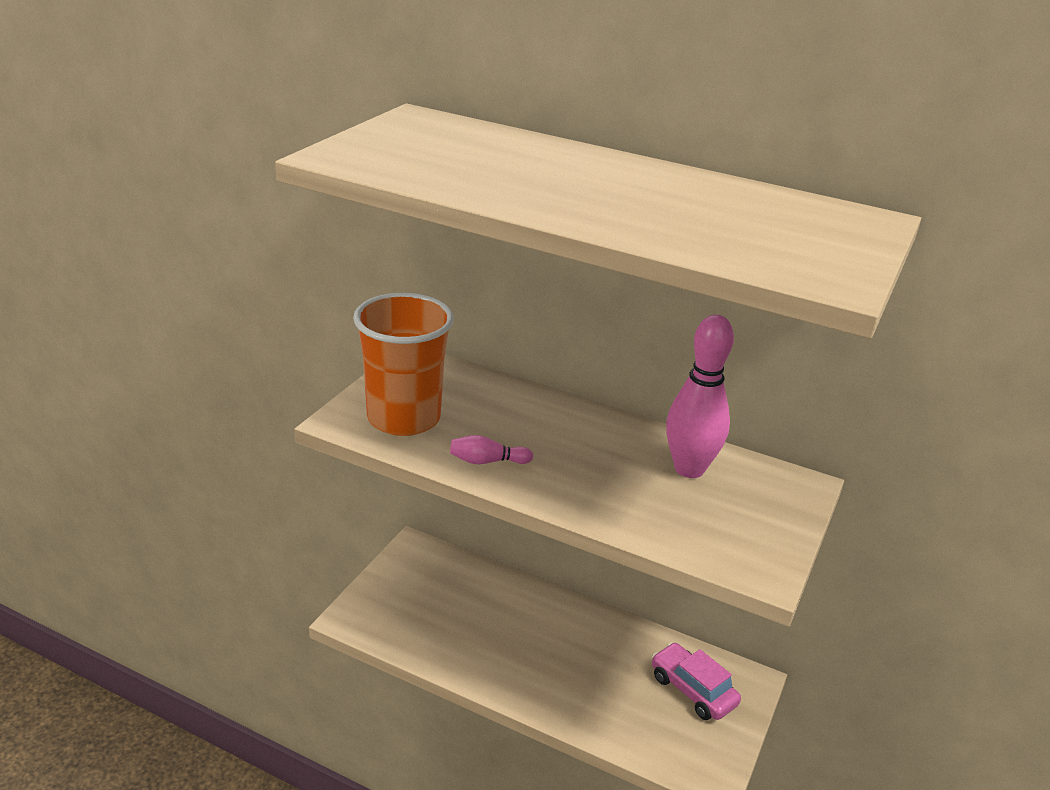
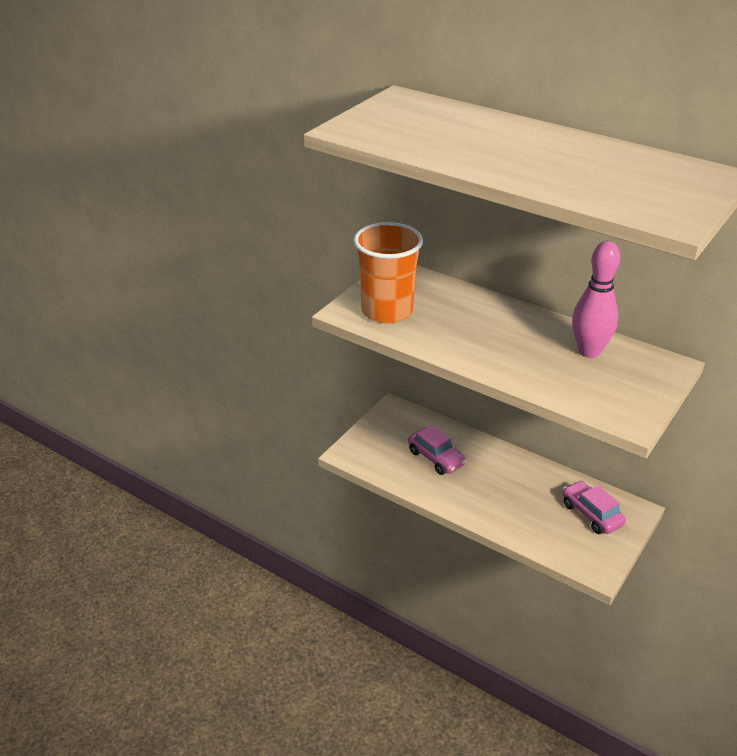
camera: 10 degrees right, 5 degrees up
(475, 618) = (436, 458): none -> pink car
(487, 461) = (444, 342): pink bowling pin -> none

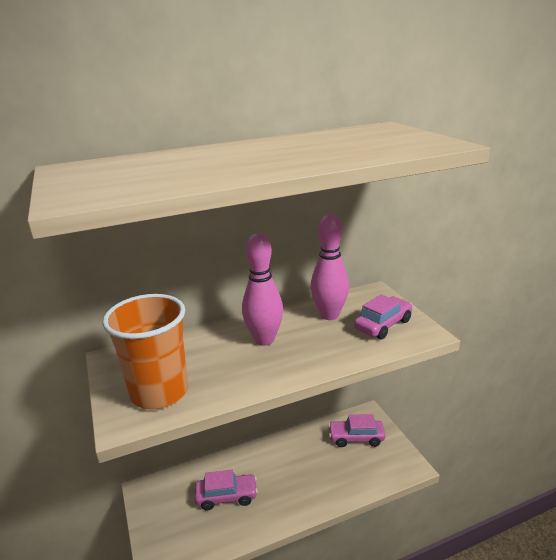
camera: 55 degrees left, 10 degrees down
(505, 330) = (264, 340): none -> pink bowling pin
(613, 390) = (383, 325): none -> pink car

